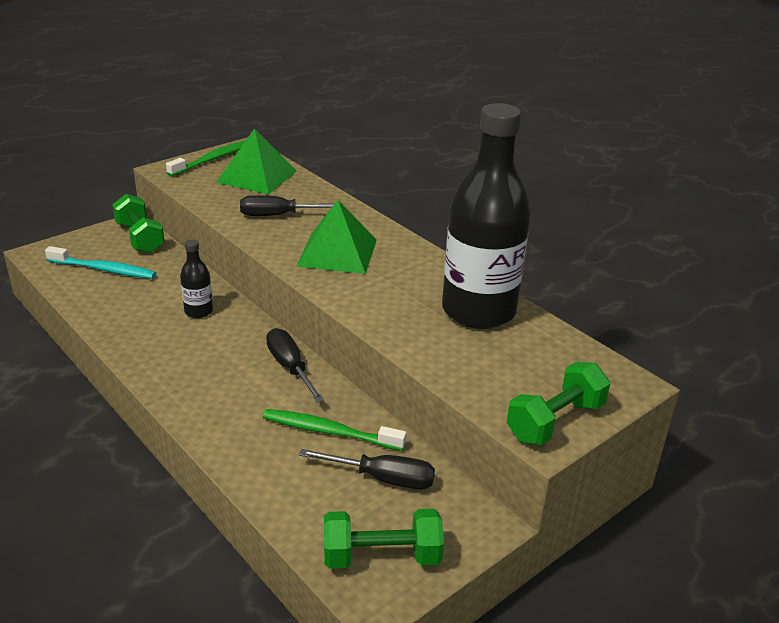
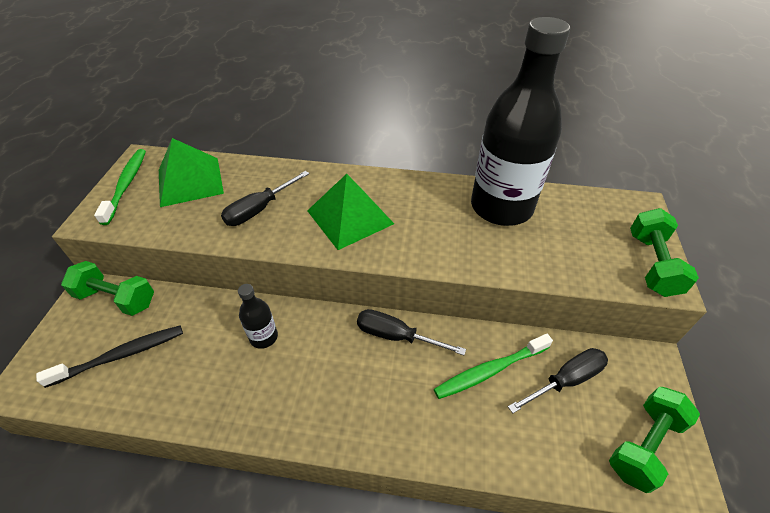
camera: 40 degrees left, 15 degrees up
(104, 269) = (120, 355): turquoise toothbrush -> black toothbrush

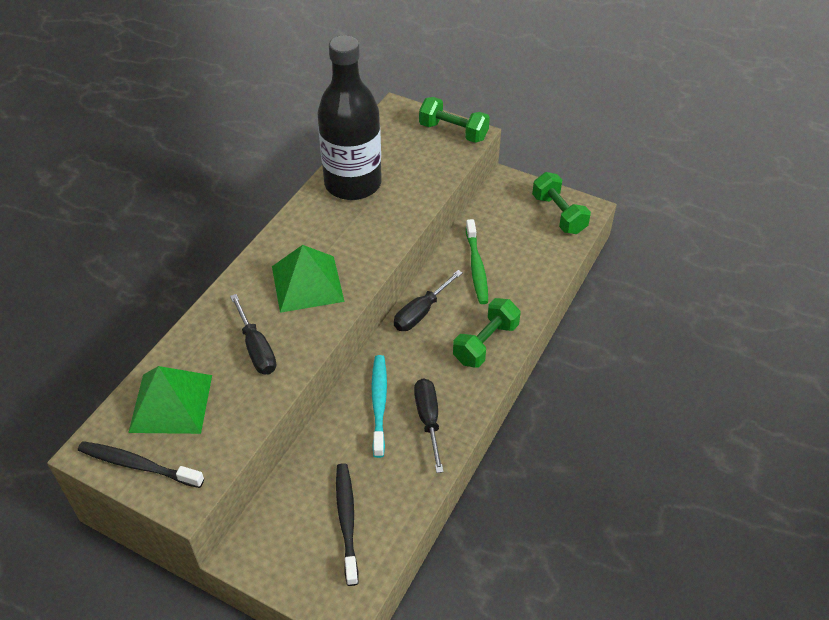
camera: 70 degrees left, 0 degrees up
(116, 298) = (268, 526): green dumbbell -> green dumbbell (485, 343)
(126, 185) = (138, 465): green toothbrush -> black toothbrush
(263, 337) = (379, 404): black bottle -> turquoise toothbrush
(565, 380) = (501, 230): black screwdriver -> black screwdriver (428, 420)

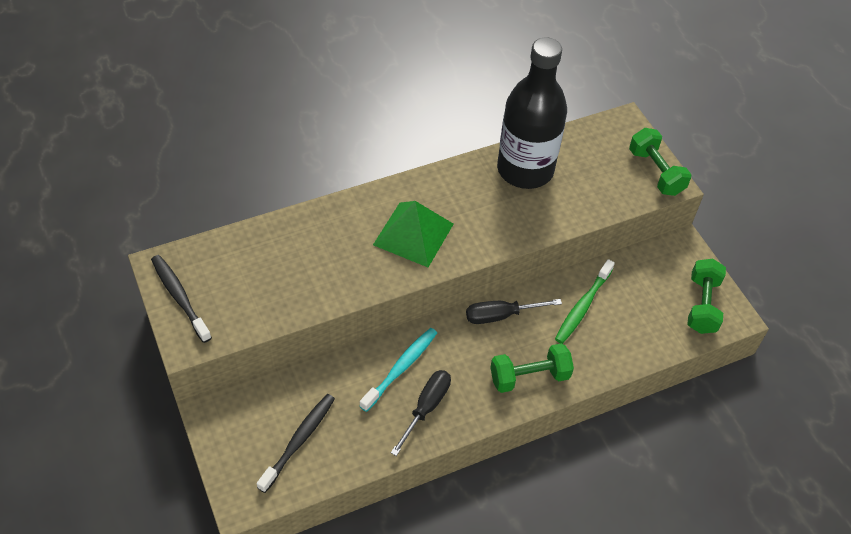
camera: 35 degrees right, 5 degrees up
(171, 403) = (238, 265): green pyramid -> none
(256, 348) = (331, 263): black screwdriver -> none

